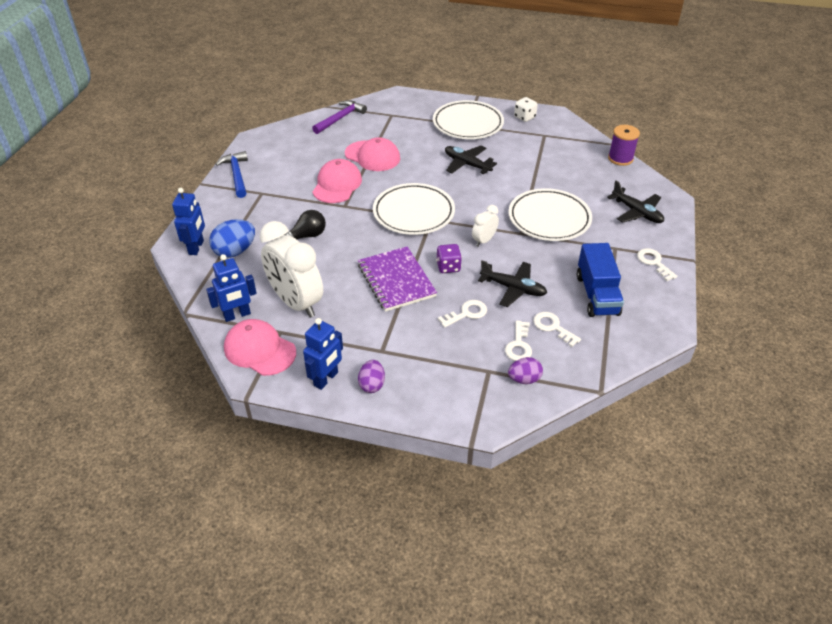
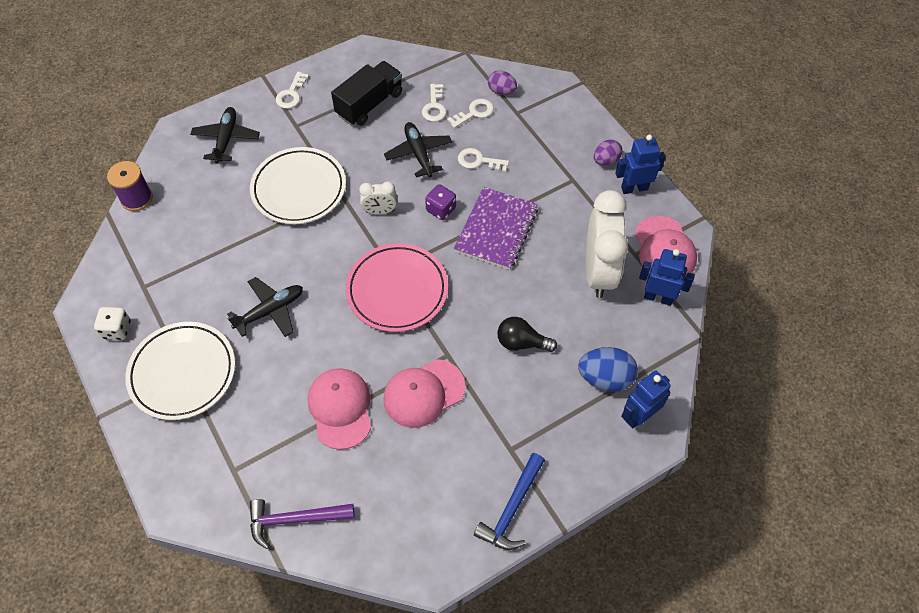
camera: 135 degrees left, 15 degrees up
(413, 213) = (397, 290): white plate -> pink plate
(467, 164) = (270, 311): black plane -> black plane turned 120 degrees counterclockwise
(597, 295) = (369, 104): blue truck -> black truck

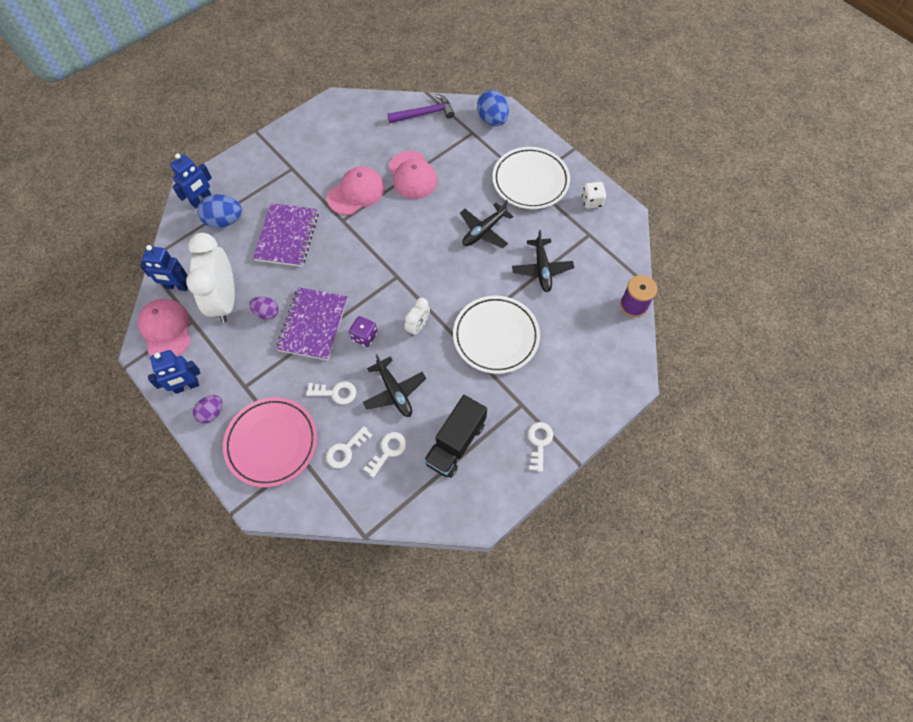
camera: 170 degrees right, 5 degrees up
(195, 489) = (492, 120): none -> blue egg
(226, 139) = (582, 378): black plane -> black plane (542, 269)
(380, 211) = (418, 326): white clock -> white clock turned 135 degrees clockwise
(397, 290) = (389, 261): pink plate -> pink plate (272, 443)
(434, 107) = (388, 451): white key -> white key turned 45 degrees clockwise
(501, 91) = (319, 484): purple egg -> purple egg (267, 313)
(511, 508) = (289, 137): blue hammer -> none
(521, 343) = (287, 236): black light bulb -> purple notebook

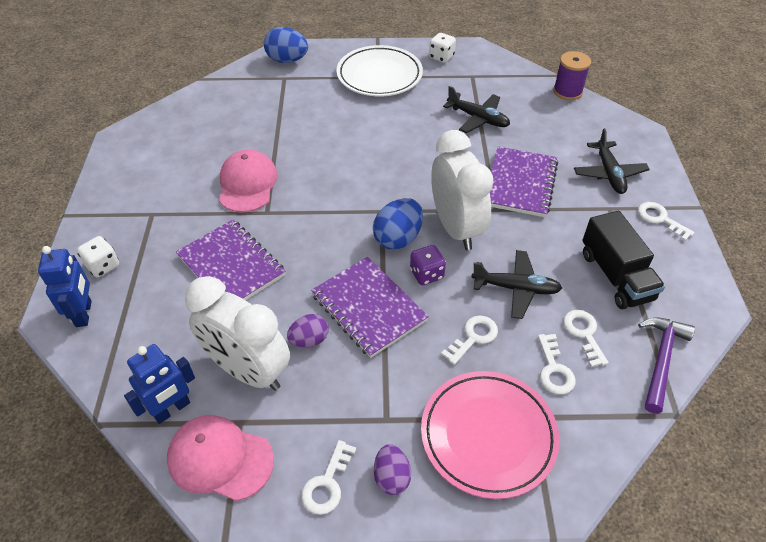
camera: 50 degrees left, 15 degrees down
(186, 386) = (327, 484): blue robot -> white key
(224, 221) = (140, 308): blue egg -> blue egg (398, 238)
(237, 180) = (103, 266): none -> white dice
(412, 175) = (279, 137): pink cap -> none
(418, 326) = (456, 228): white clock -> white clock, size x2.11
(424, 114) = (223, 92): purple hammer -> purple hammer (661, 360)
(484, 231) = (398, 128): black plane -> black plane (609, 173)
(496, 336) = (520, 183): white plate -> purple notebook

